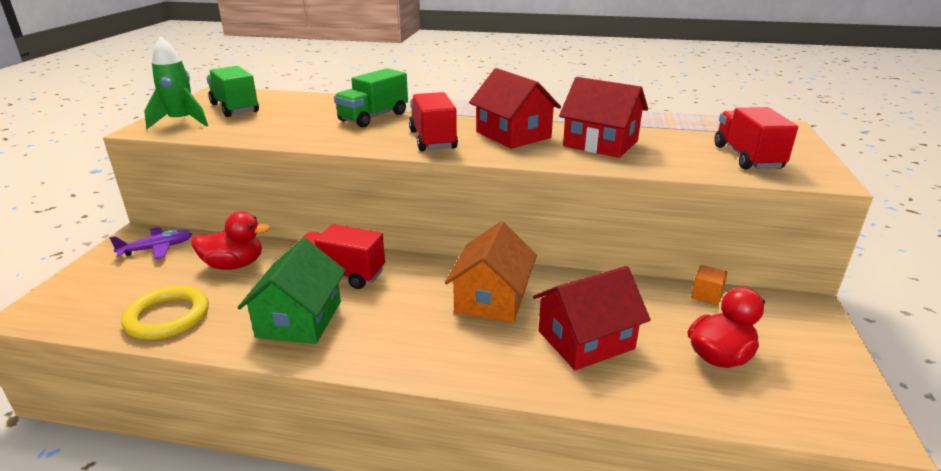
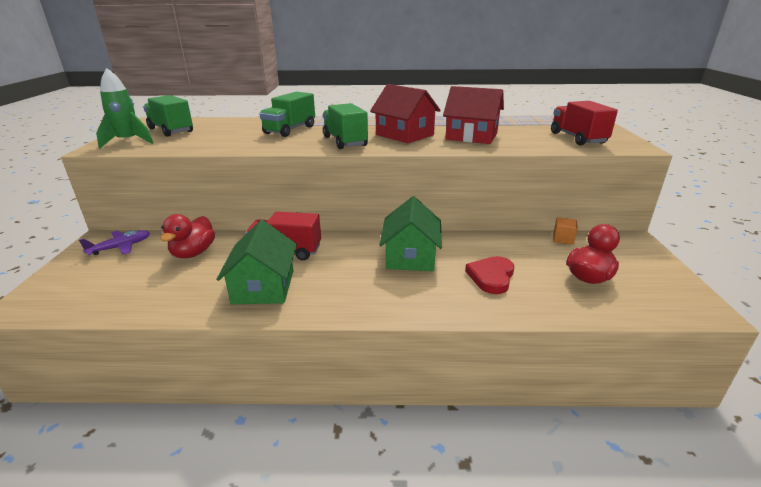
camera: 10 degrees left, 0 degrees up
(167, 317) = (148, 297): yellow ring -> none
(234, 265) = (193, 253): red duck -> red duck turned 120 degrees clockwise
(433, 140) = (345, 141): red truck -> green truck
(491, 298) = (410, 256): orange house -> green house
(586, 340) = (491, 277): red house -> red heart

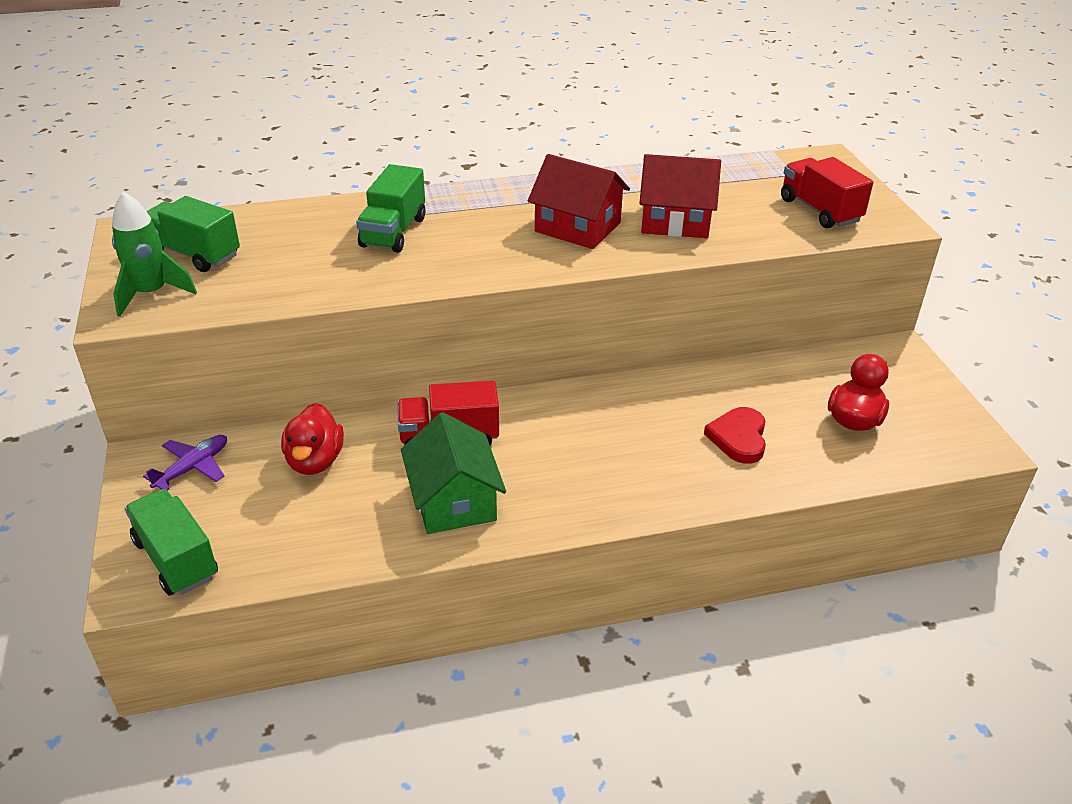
camera: 15 degrees left, 10 degrees up
(345, 141) = (498, 254): green truck -> green truck (176, 559)
(410, 256) = (625, 420): green house -> none
(563, 239) = (812, 360): orange cube -> none

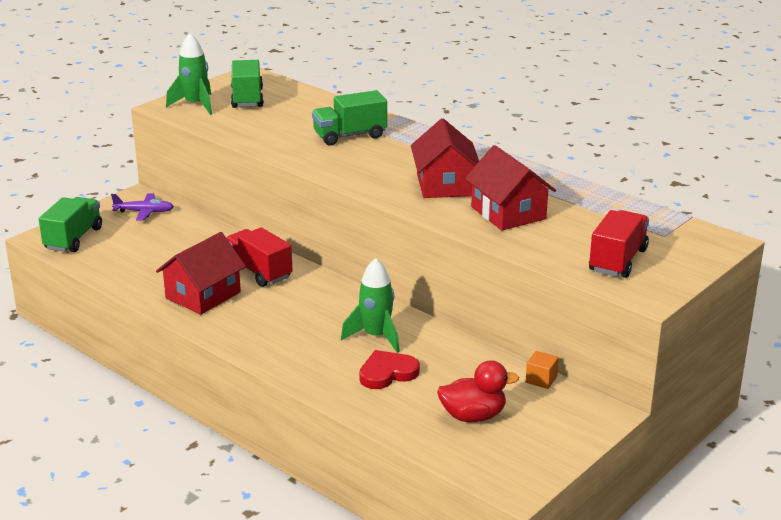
camera: 55 degrees right, 10 degrees down
(315, 461) = (189, 241): red duck -> none
(454, 500) = (203, 295): green house -> red house
(664, 416) = (376, 337): none -> green rocket
(822, 357) = (541, 380): none -> orange cube

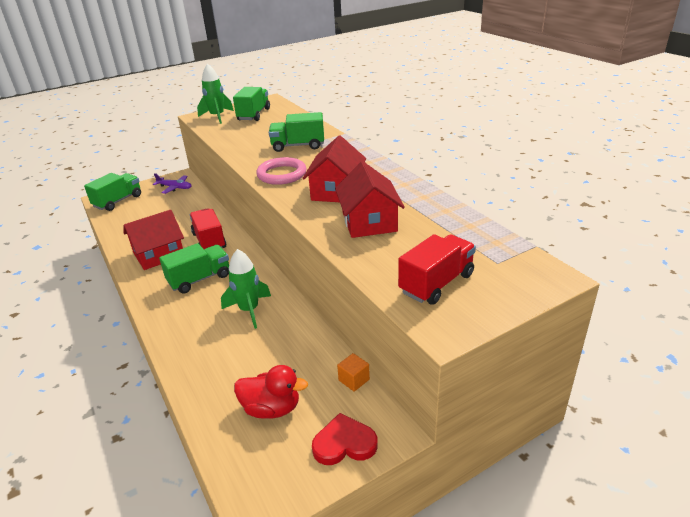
camera: 20 degrees right, 5 degrees up
(285, 314) = (199, 279): none -> green truck
(361, 172) = (282, 174): none -> pink ring
(387, 373) = (233, 347): red heart -> red heart (344, 443)

